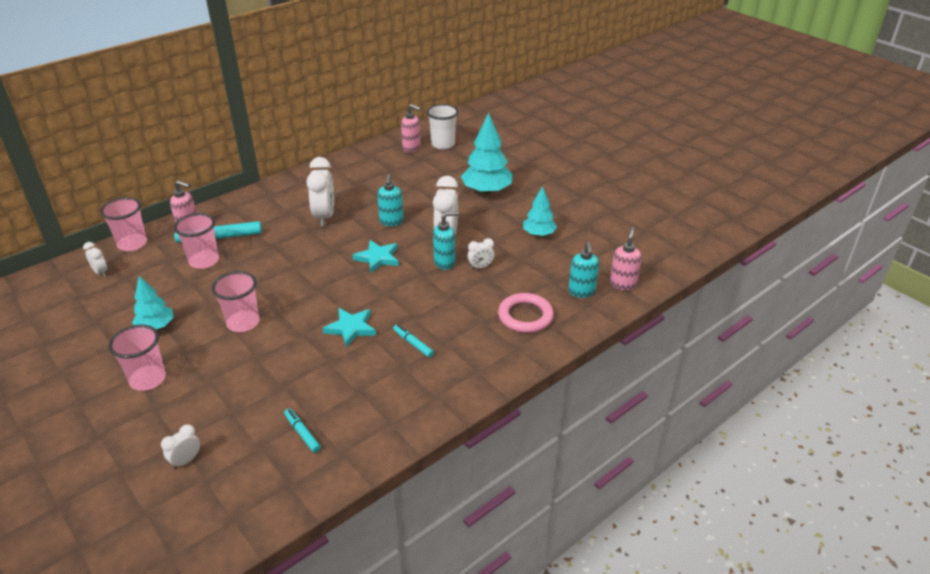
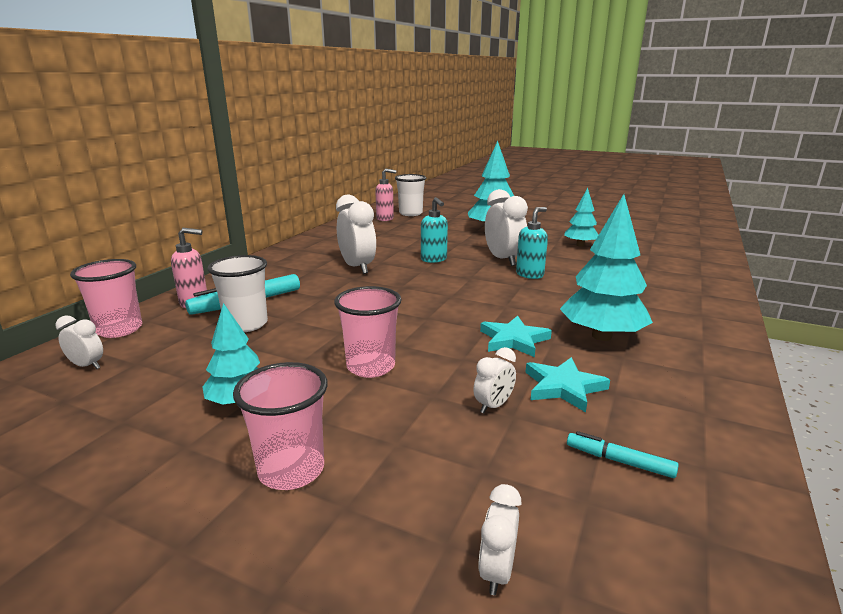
camera: 25 degrees left, 15 degrees down
(204, 261) = (246, 324): pink cup -> white cup
(378, 258) = (458, 284): turquoise star -> turquoise star (563, 387)
(413, 344) = (601, 336): turquoise marker -> turquoise tree
(480, 267) = (567, 271): white clock -> white clock (493, 406)
(525, 316) = (666, 293): pink ring -> none
(581, 292) = (680, 269): turquoise soap dispenser -> none
(622, 284) = (701, 259): pink soap dispenser -> none

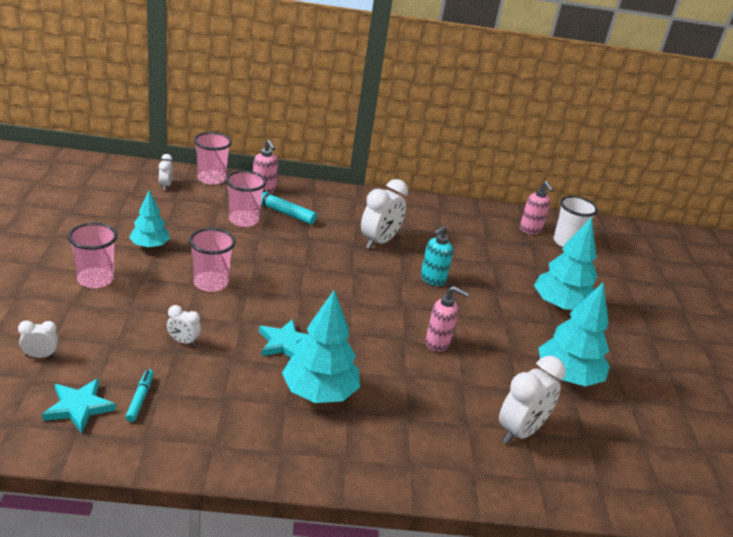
camera: 60 degrees right, 10 degrees up
(246, 324) = (243, 220): white cup -> pink cup
(503, 260) = (467, 322): white clock -> white clock (520, 431)
(530, 274) = (438, 343): turquoise soap dispenser -> pink soap dispenser
(563, 387) = (221, 372): turquoise star -> turquoise star (79, 407)
(580, 245) = (567, 377): turquoise tree -> turquoise tree, size x1.64

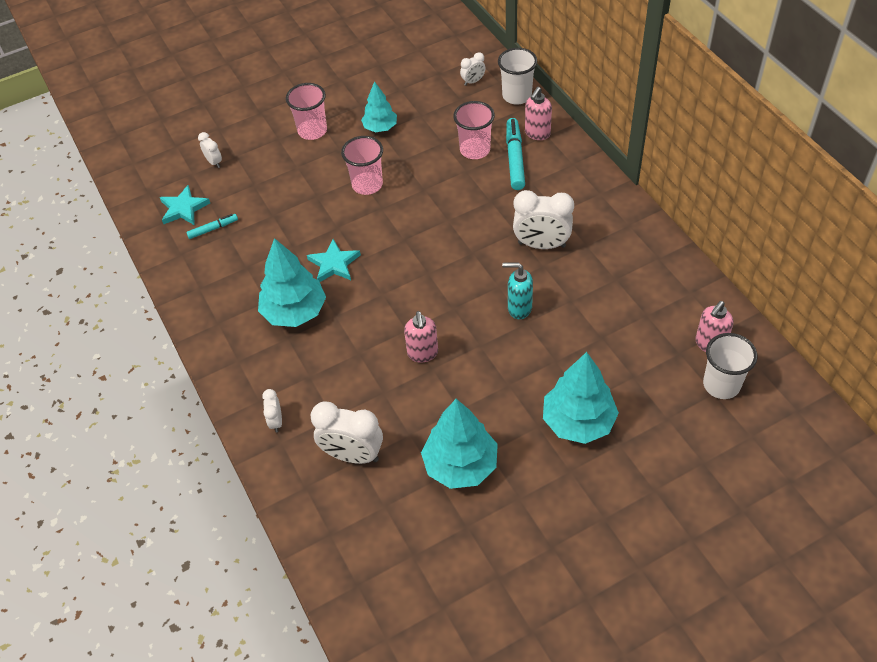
camera: 70 degrees right, 20 degrees up
(183, 342) = (286, 213): white clock -> white clock (276, 421)
(211, 179) = (517, 96): pink cup -> white cup

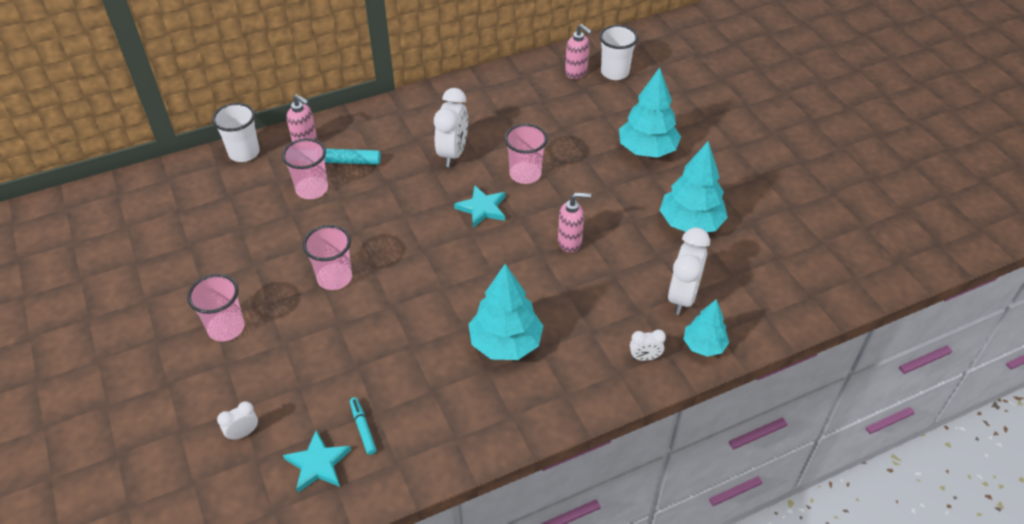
camera: 90 degrees left, 5 degrees down
(334, 264) = (444, 309): turquoise star -> turquoise star (482, 208)
(380, 127) = (247, 264): turquoise tree -> turquoise tree (703, 345)
(473, 81) = (205, 184): white clock -> none
(519, 308) = (525, 174): turquoise soap dispenser -> pink cup

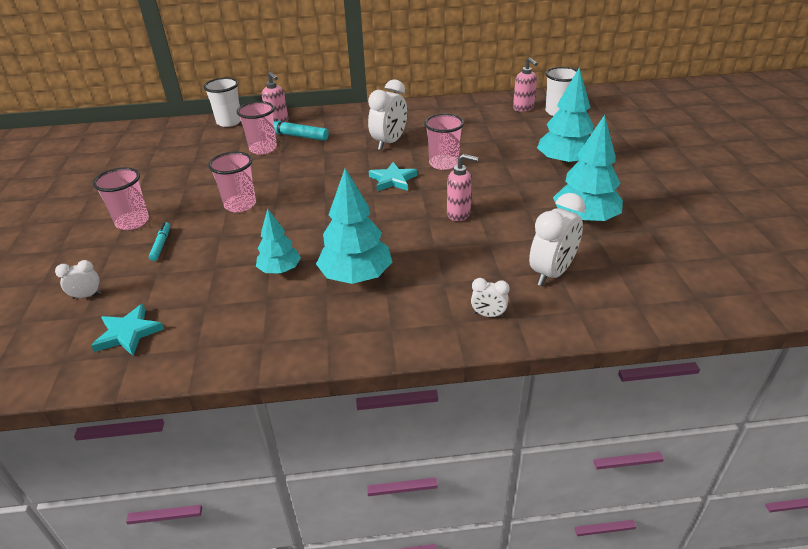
camera: 20 degrees right, 10 degrees down
(363, 428) = (186, 314): turquoise marker -> turquoise marker (161, 244)
(703, 345) = (557, 317): turquoise tree -> turquoise tree (280, 270)

